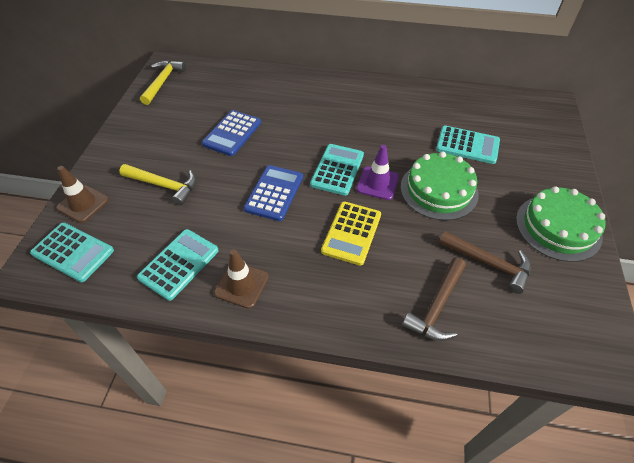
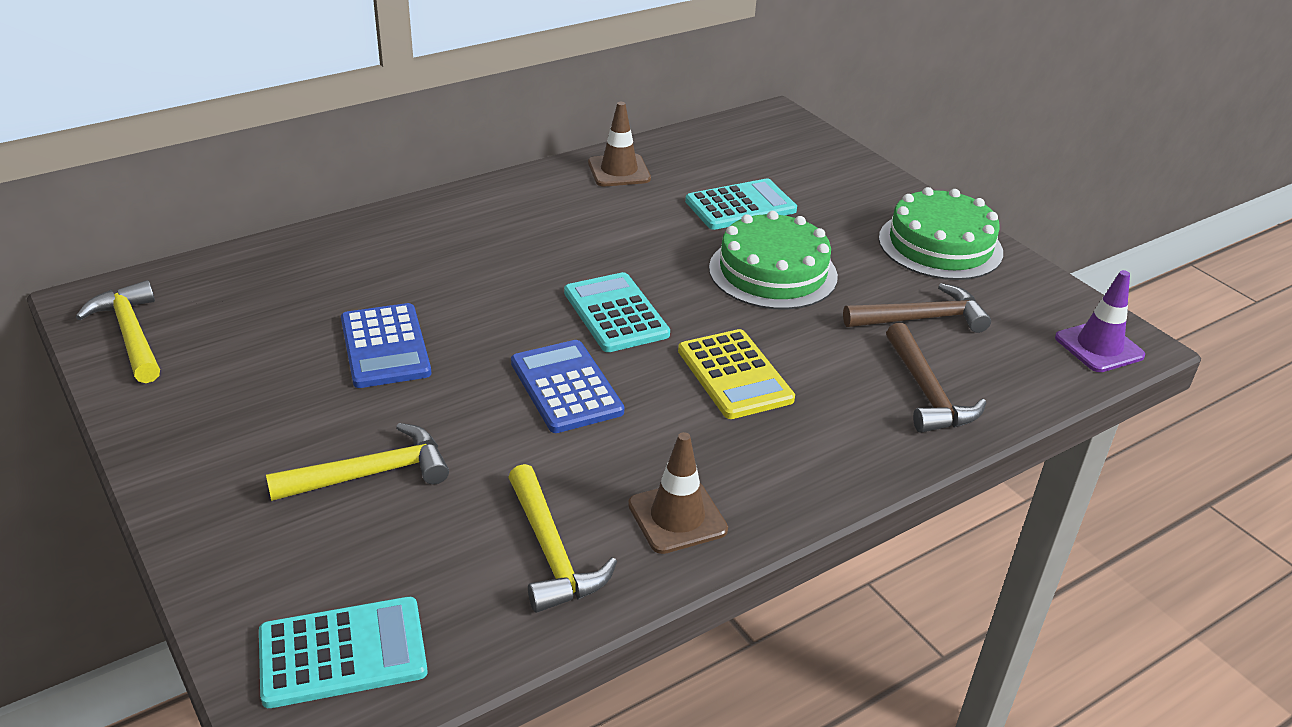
camera: 45 degrees left, 15 degrees down
(83, 204) = (252, 582): brown traffic cone -> brown traffic cone (619, 171)
(179, 264) = (551, 552): turquoise calculator -> yellow hammer
(377, 183) = (690, 302): purple traffic cone -> purple traffic cone (1099, 347)

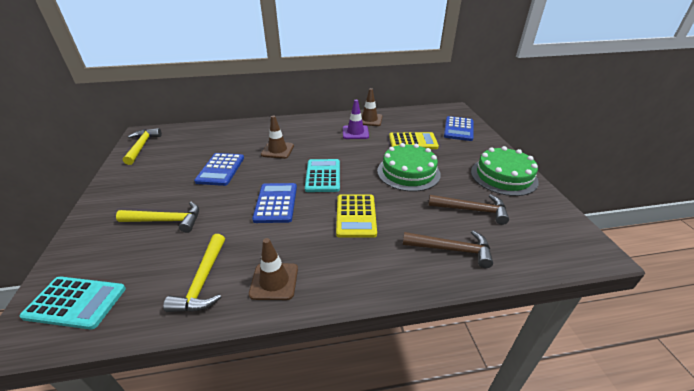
camera: 25 degrees right, 0 degrees up
(474, 278) = (277, 150): none -> brown traffic cone
(740, 206) = (413, 142): turquoise calculator -> yellow calculator
(810, 162) = (458, 129): none -> blue calculator
(926, 392) = (451, 249): brown hammer -> brown hammer turned 90 degrees counterclockwise
(1099, 347) = (573, 249): purple traffic cone -> purple traffic cone (355, 132)

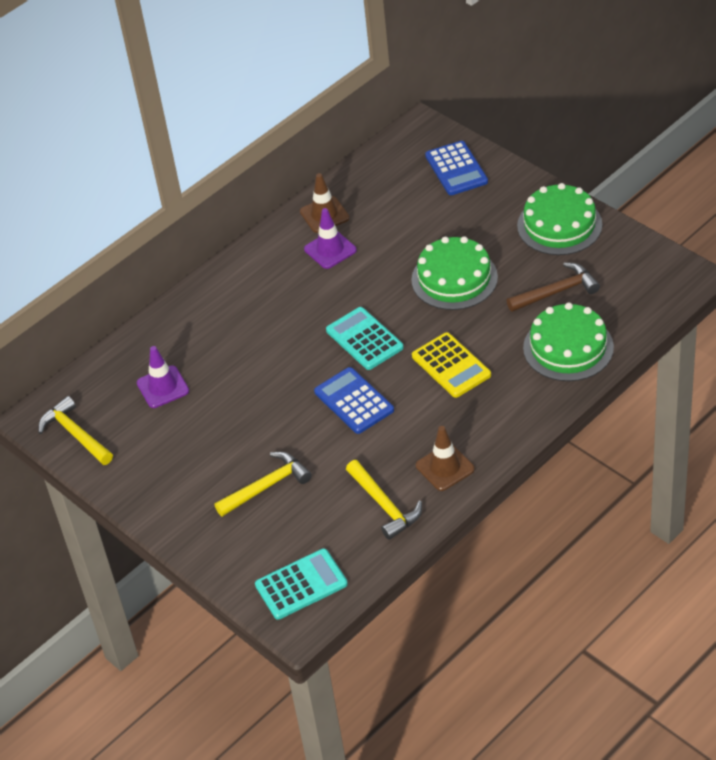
camera: 30 degrees left, 10 degrees up
(204, 147) = (163, 387): none -> purple traffic cone
(220, 169) = (233, 402): blue calculator -> none
(277, 150) = (265, 335): brown traffic cone -> none
(413, 142) = (418, 225): yellow calculator -> none
(451, 249) = (568, 347): brown hammer -> green cake

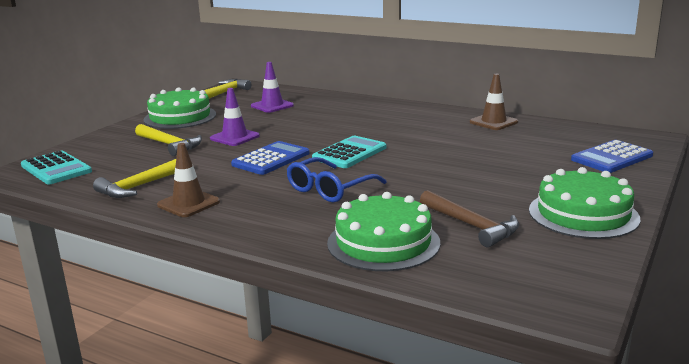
camera: 70 degrees right, 25 degrees down
(330, 250) = (452, 129): purple traffic cone -> purple traffic cone (234, 137)
(451, 366) = (329, 189): yellow calculator -> blue glasses
(454, 278) = (453, 176): green cake -> green cake (180, 117)

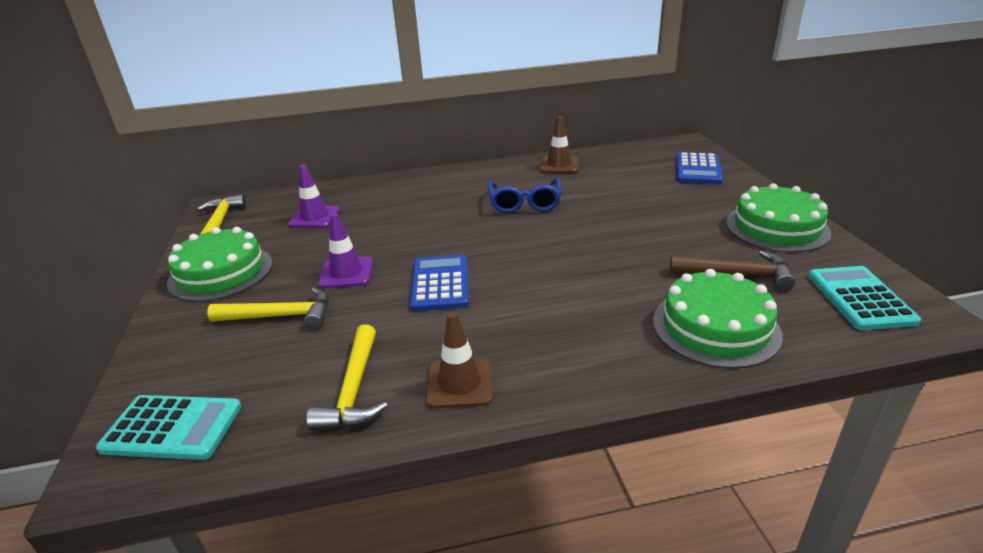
camera: 40 degrees left, 10 degrees up
(329, 189) = (564, 292): blue glasses -> blue glasses (524, 203)
(349, 153) = (503, 243): turquoise calculator -> turquoise calculator (860, 298)

